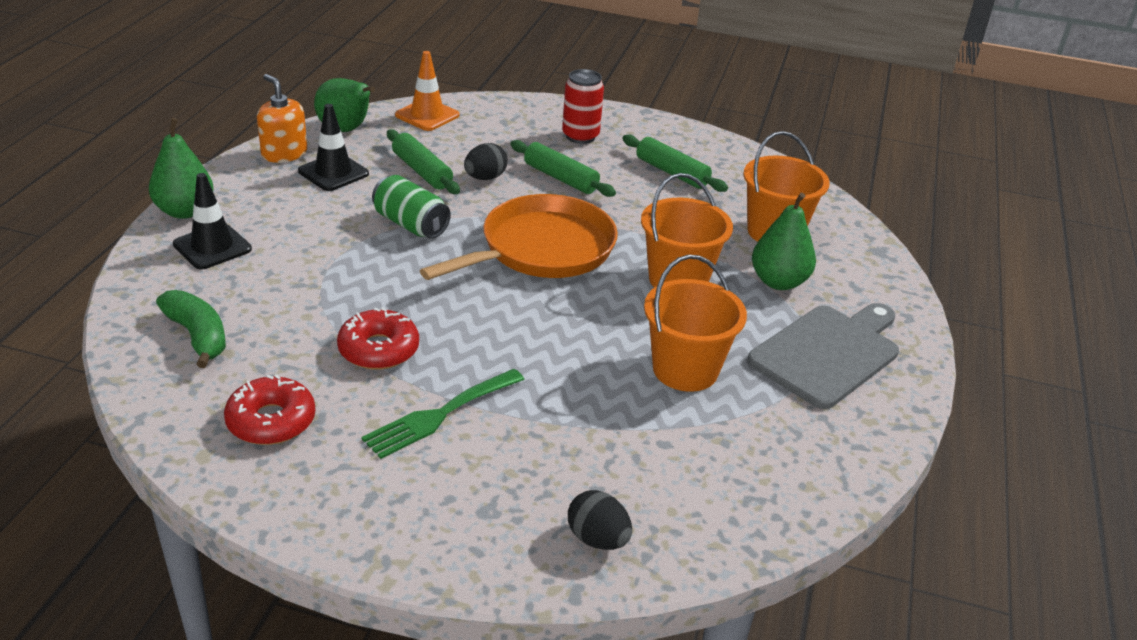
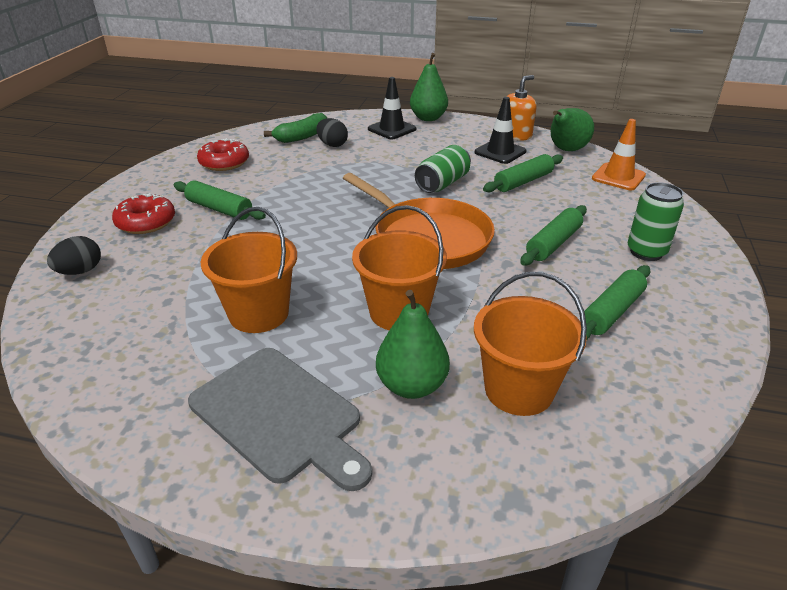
camera: 90 degrees right, 0 degrees up
(378, 349) = (289, 185): red donut -> red donut (146, 222)
(439, 415) = (219, 209): green fork -> green rolling pin
(485, 178) = (530, 208): black egg -> black egg (332, 145)
(580, 136) = (646, 252): red can -> green can

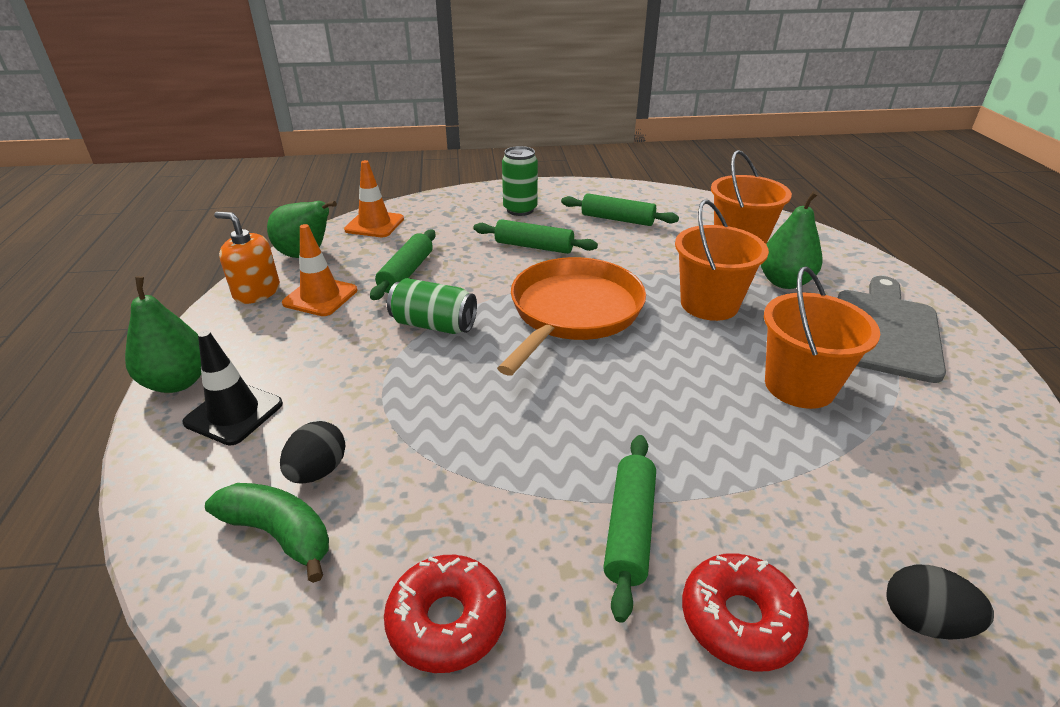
camera: 110 degrees left, 0 degrees up
(500, 152) = (320, 297): black traffic cone -> orange traffic cone
(523, 182) = (406, 273): green rolling pin -> green rolling pin turned 75 degrees clockwise

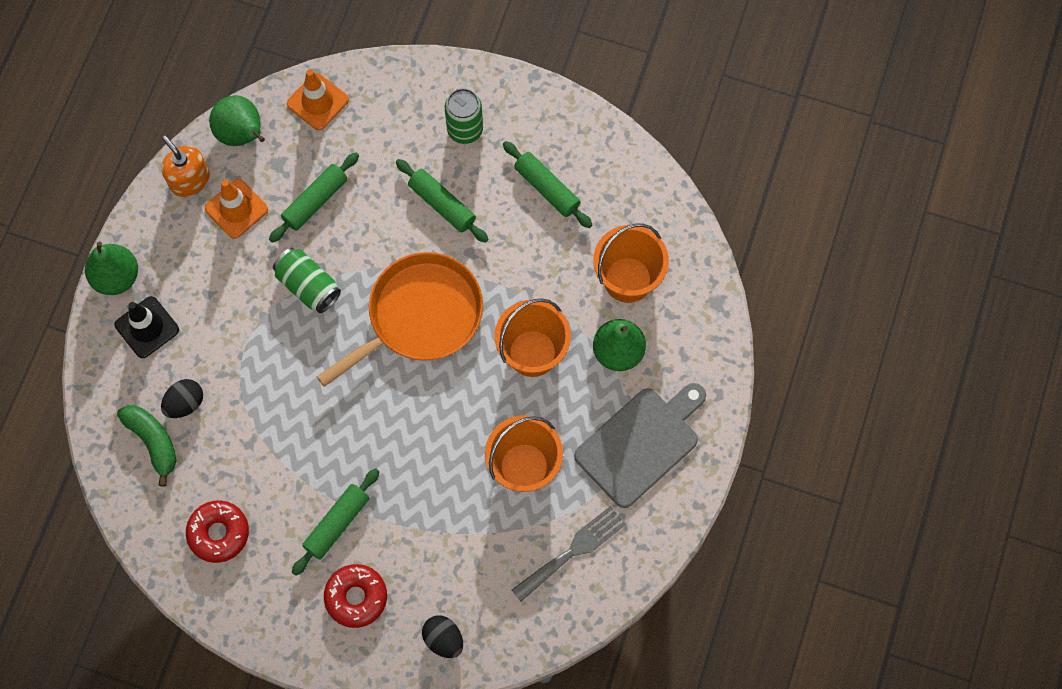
camera: 25 degrees right, 35 degrees up
(943, 439) = (573, 551): none -> grey fork

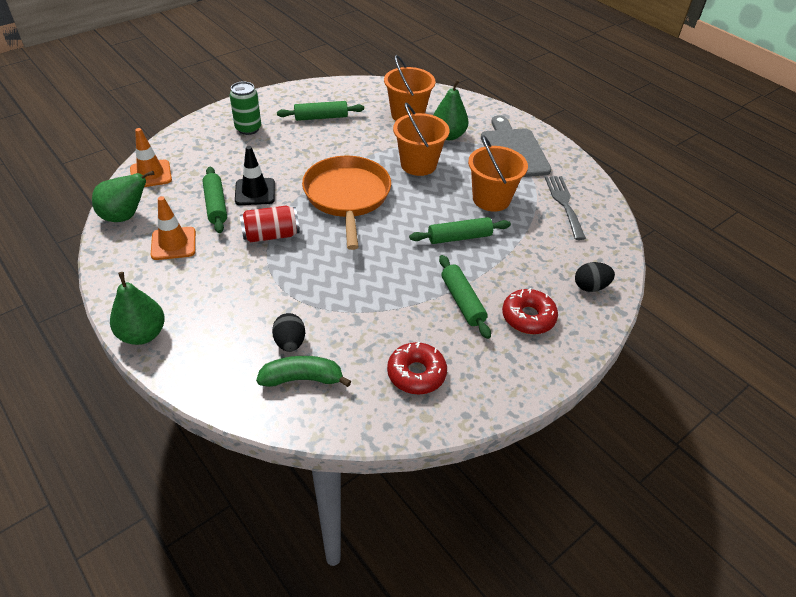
camera: 60 degrees left, 25 degrees down
(147, 327) = (204, 336): black traffic cone -> black traffic cone (255, 192)
(189, 180) = (121, 257): orange soap dispenser -> none
(308, 286) = (271, 235): green can -> red can
(442, 204) = (284, 156): green rolling pin -> green rolling pin (459, 237)

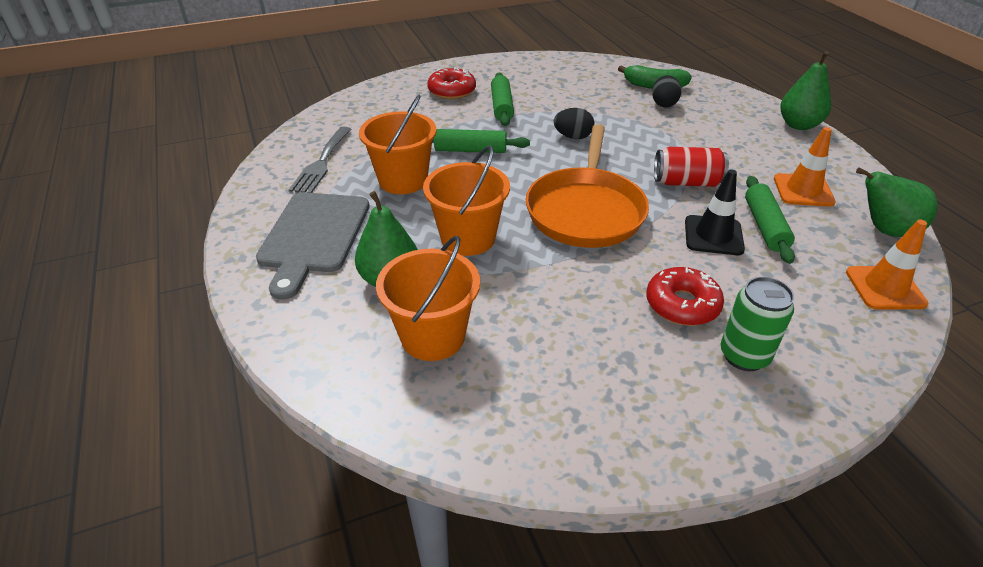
camera: 160 degrees left, 5 degrees down
(321, 117) = (601, 360): green rolling pin -> none
(416, 374) = (564, 77): red donut -> red donut (682, 304)
(590, 287) = (377, 99): black egg -> black egg (573, 137)

